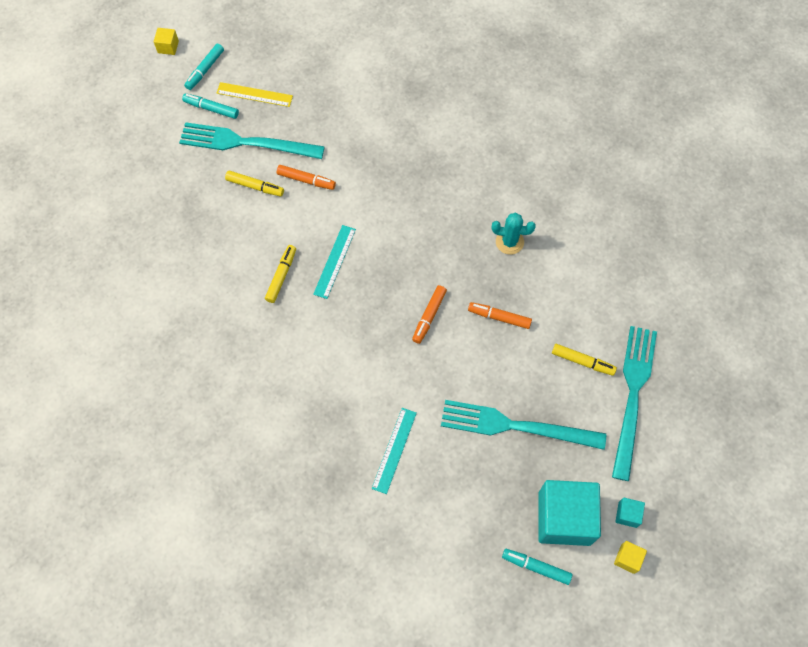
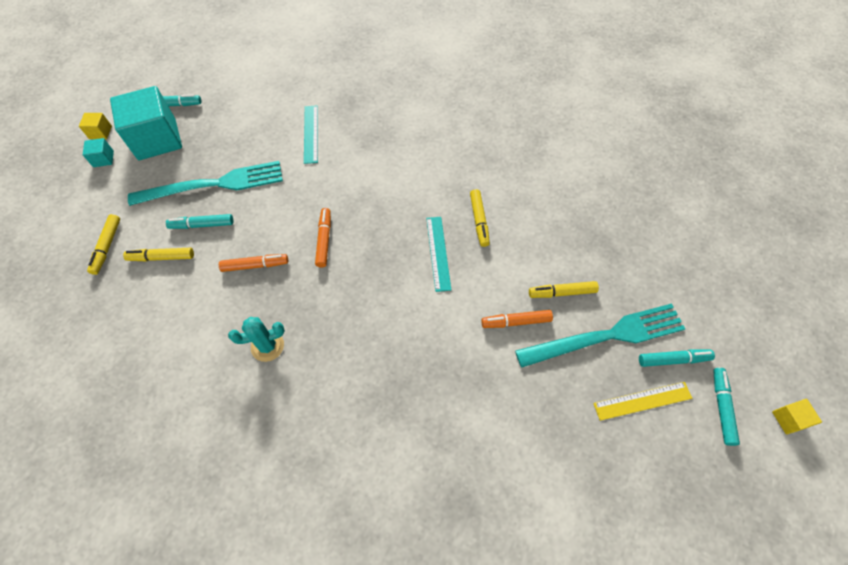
camera: 155 degrees right, 5 degrees down
(538, 382) = (202, 225): none -> turquoise marker
(633, 395) = (107, 247): turquoise fork -> yellow marker

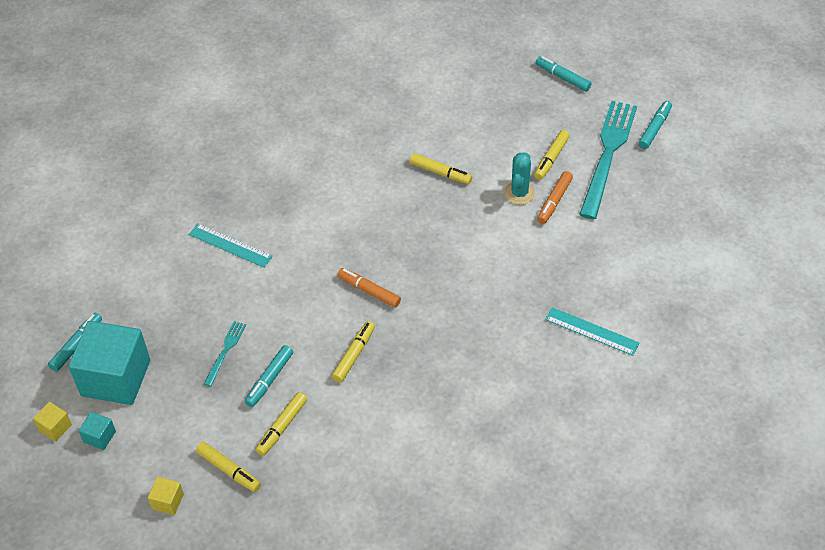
camera: 55 degrees left, 10 degrees down
(213, 185) = (225, 351): turquoise fork -> turquoise fork, size x0.45
(255, 265) = (354, 355): orange marker -> yellow marker
(267, 346) = (447, 380): turquoise cactus -> turquoise cactus (519, 193)
(438, 253) = (450, 217): turquoise ruler -> turquoise ruler (592, 331)
(642, 401) = (672, 165): yellow ruler -> none
(722, 407) = (707, 125): turquoise marker -> turquoise marker (562, 77)
(788, 419) = (739, 97): yellow cube -> yellow cube (168, 501)

